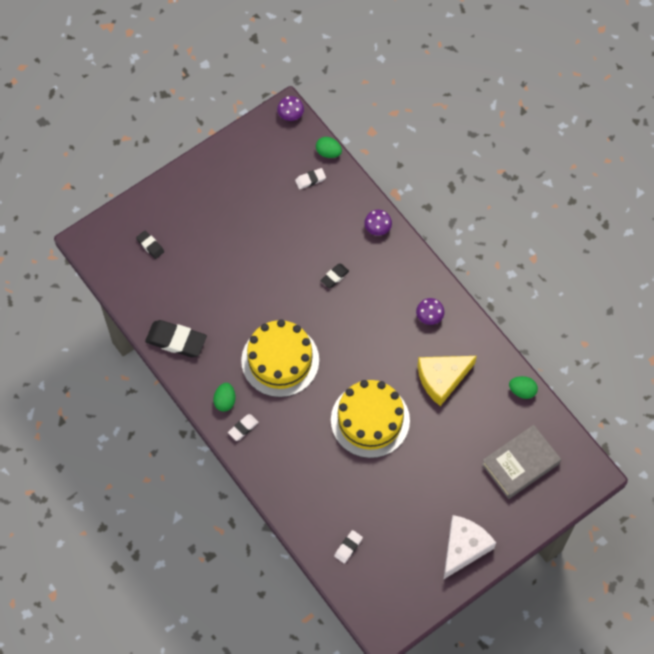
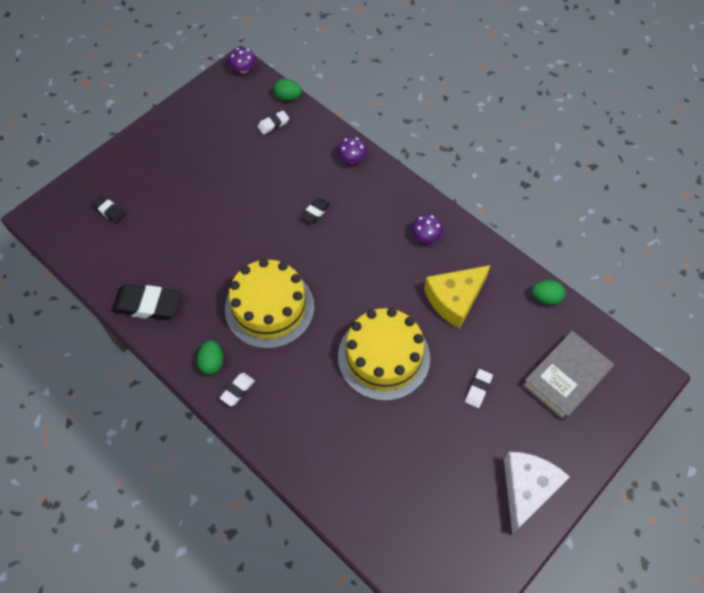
camera: 10 degrees left, 5 degrees down
(348, 547) = (388, 514): white eraser -> white eraser (478, 389)

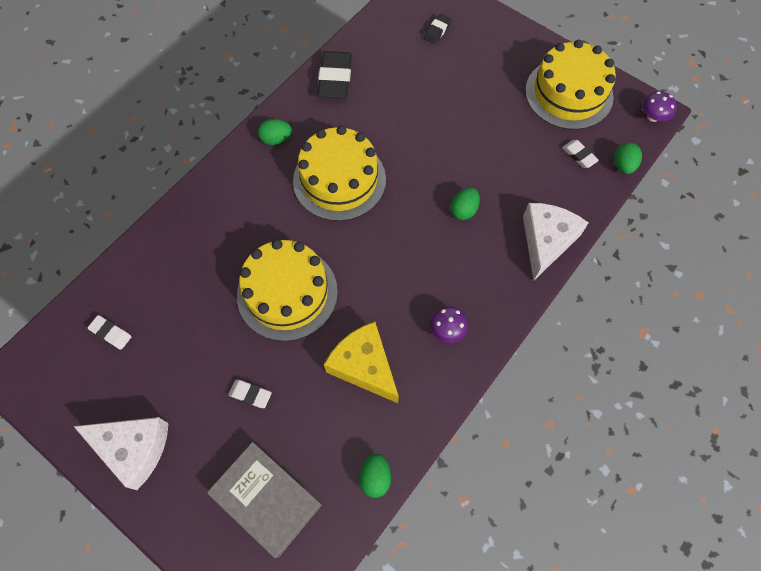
camera: 85 degrees right, 5 degrees up
(208, 121) = (569, 93): none -> yellow cake
(237, 390) = (247, 164): white eraser -> white eraser (111, 333)
(315, 212) = (463, 210): black eraser -> green egg
(352, 159) = (546, 241): purple mushroom -> white cheese

